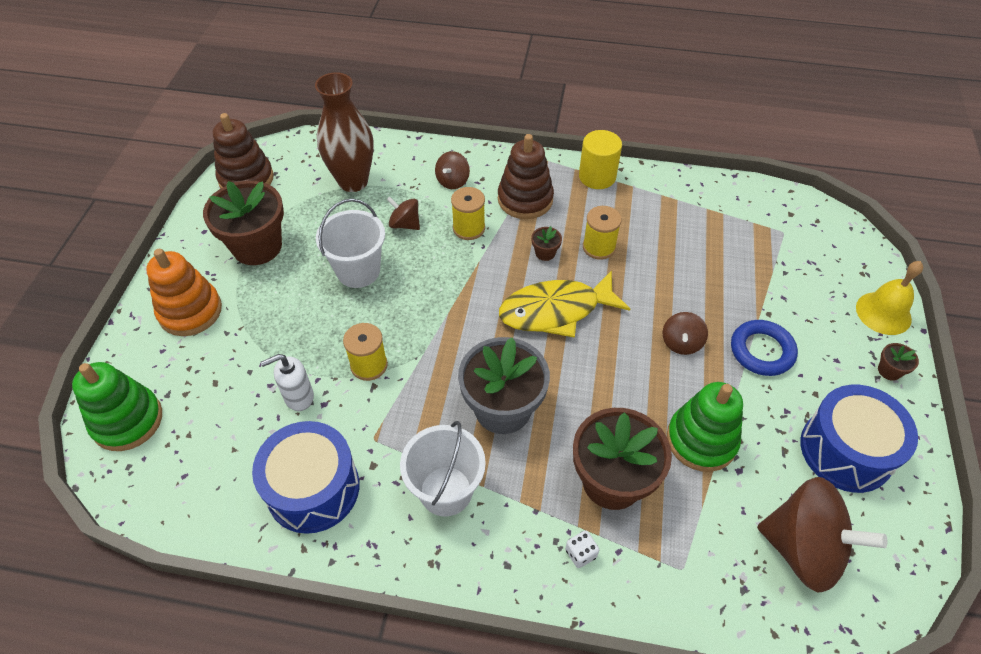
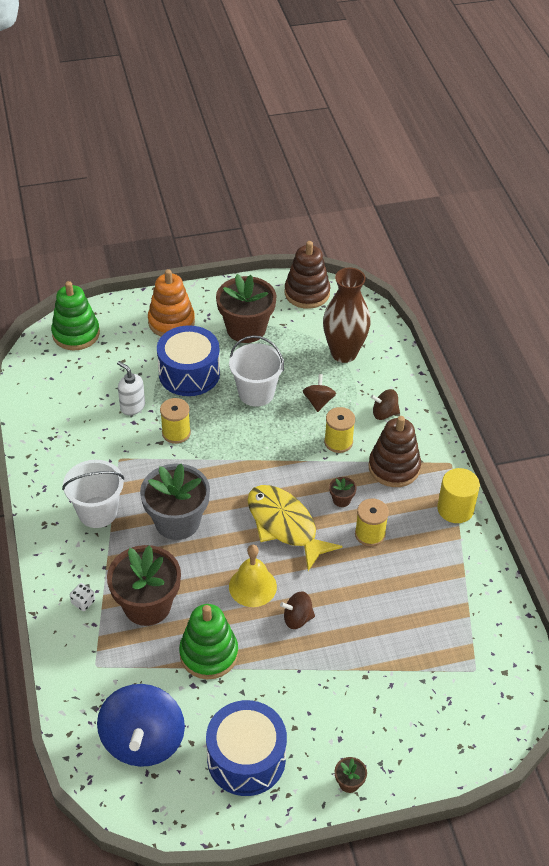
camera: 65 degrees right, 5 degrees down
(313, 488) = (69, 443): blue drum -> blue drum (189, 373)
(762, 351) = (319, 679): blue ring -> none
(803, 548) = (143, 741): brown spinning top -> blue spinning top
(883, 313) = (417, 770): yellow bell -> yellow bell (252, 586)

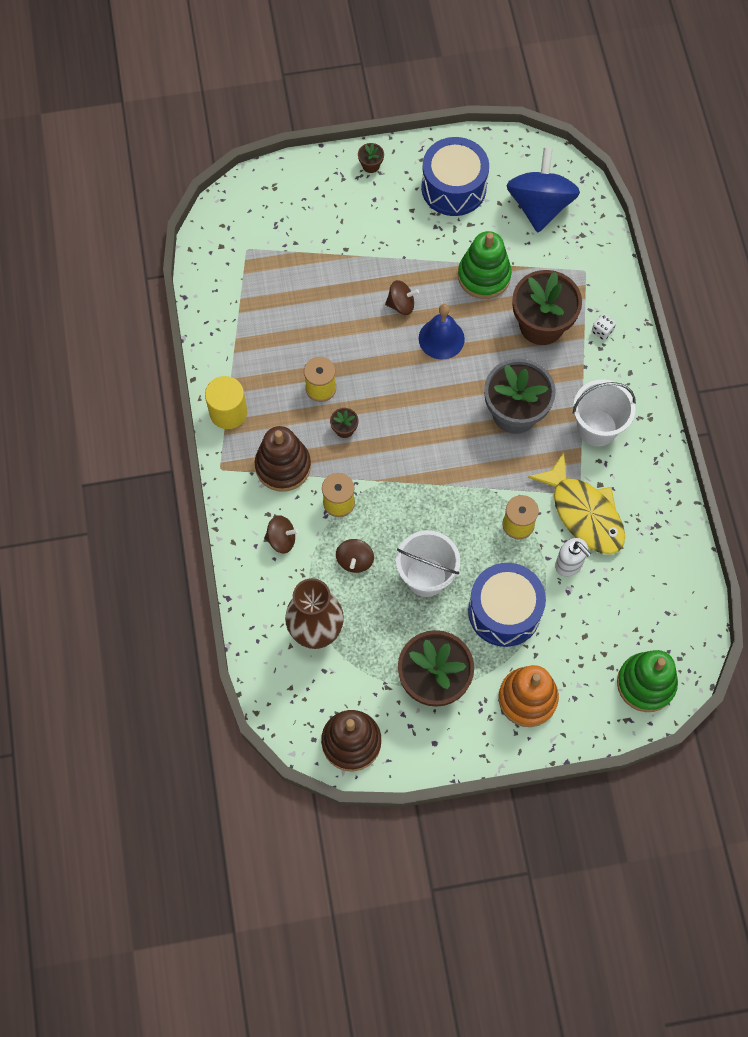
camera: 175 degrees left, 20 degrees up
(252, 586) = (441, 338): yellow bell -> blue bell
(284, 525) = (405, 402): yellow fish -> yellow fish (584, 513)

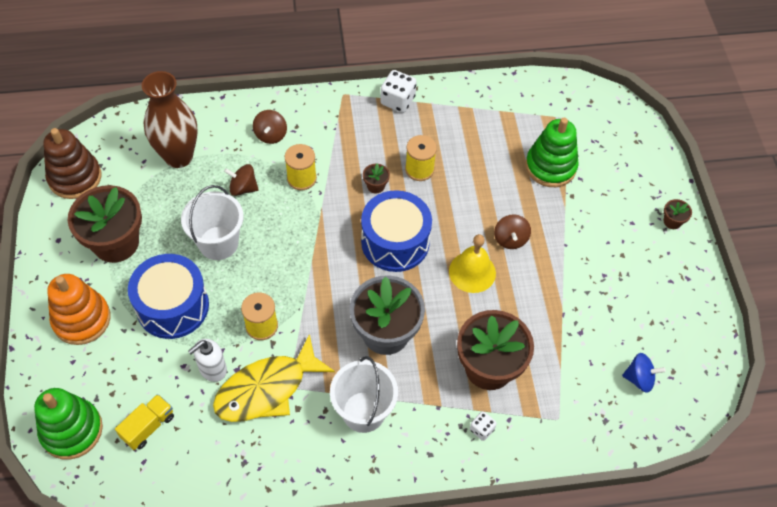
camera: 90 degrees right, 10 degrees down
(228, 412) = (397, 101): yellow cylinder -> white dice
(283, 466) = (342, 138): brown stacking toy -> none
(441, 338) = (472, 272): blue bell -> yellow bell
(453, 188) = (653, 295): blue drum -> blue drum (395, 242)
(484, 276) = (546, 316): green stacking toy -> green stacking toy (550, 166)
(539, 206) = (639, 379): blue spinning top -> blue spinning top, size x0.48
(634, 614) = (148, 427): none -> yellow truck

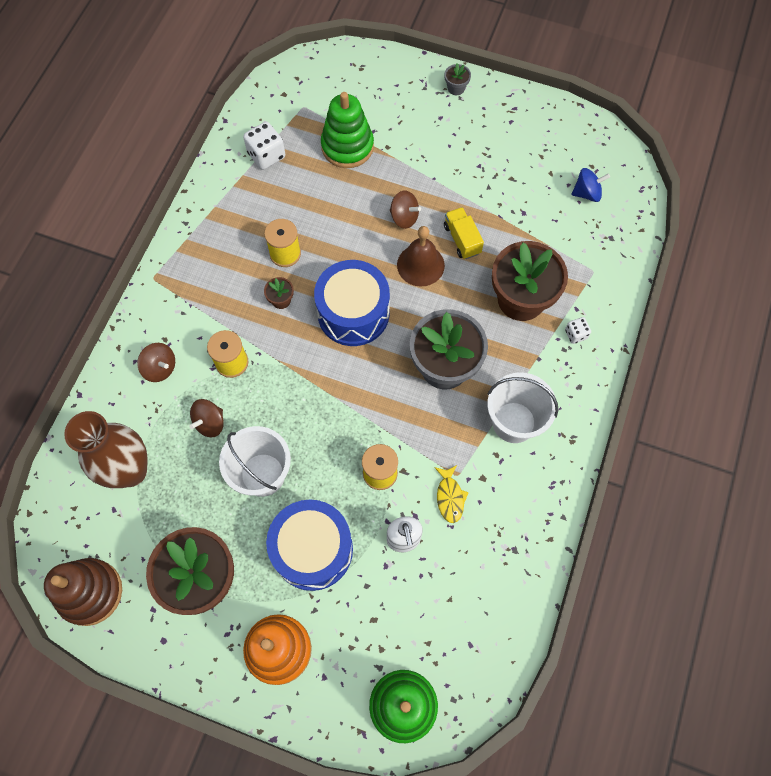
camera: 60 degrees left, 10 degrees up
(148, 427) = (435, 626): yellow truck -> yellow truck (462, 239)
(267, 389) = (450, 497): yellow fish -> yellow fish, size x0.46
(397, 101) = (193, 233): white dice -> white dice (266, 155)
(472, 272) = (420, 265): yellow bell -> brown bell
(639, 379) = (586, 193): blue spinning top -> blue spinning top turned 45 degrees clockwise
(672, 221) = (456, 88): brown flower pot -> grey flower pot

